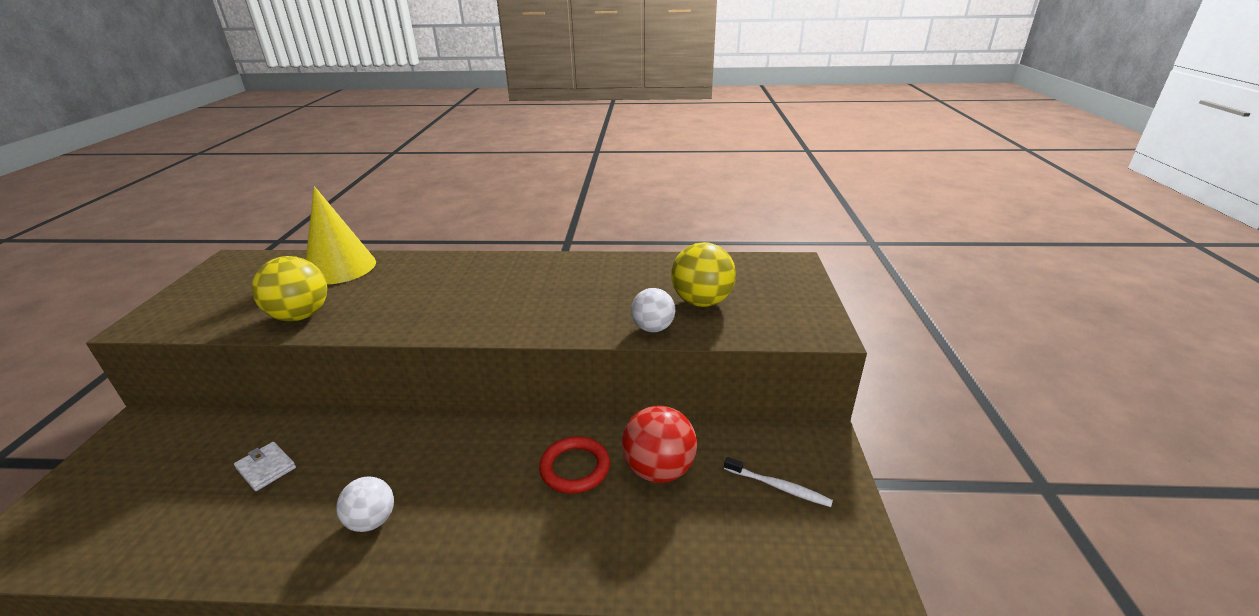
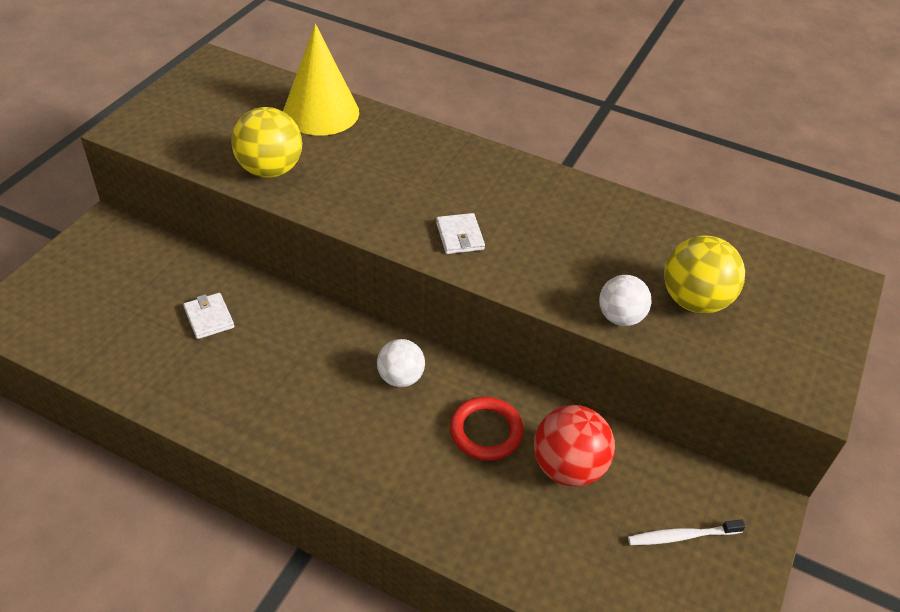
camera: 20 degrees right, 15 degrees up
(372, 521) = (287, 409): white ball -> white ball (400, 378)
(494, 314) = (460, 236): none -> white wallet
(778, 487) = (682, 536): white toothbrush -> white toothbrush turned 120 degrees clockwise

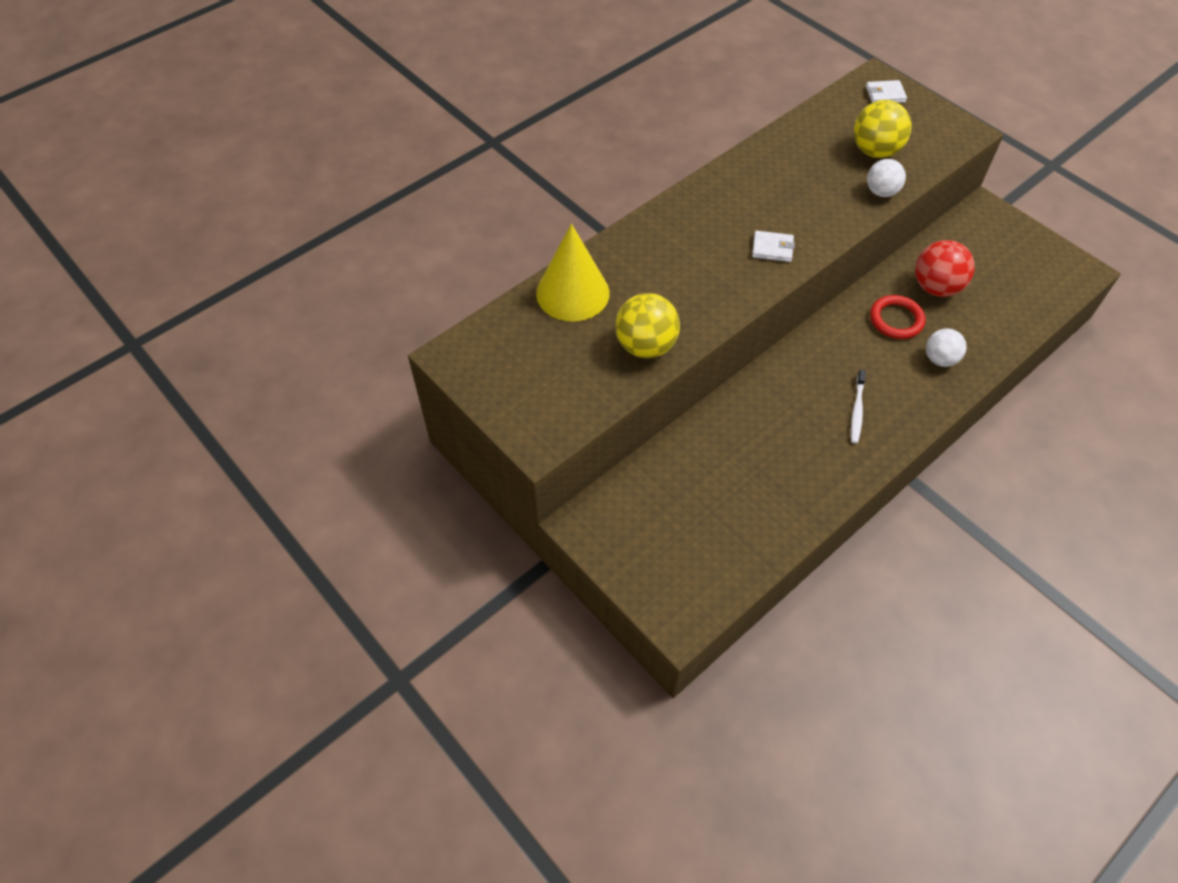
camera: 65 degrees left, 10 degrees up
(209, 318) = (733, 461): white wallet -> white wallet (885, 94)
(400, 378) = (834, 353): white ball -> white ball (940, 359)
(682, 536) = (998, 253): white toothbrush -> white toothbrush (857, 410)

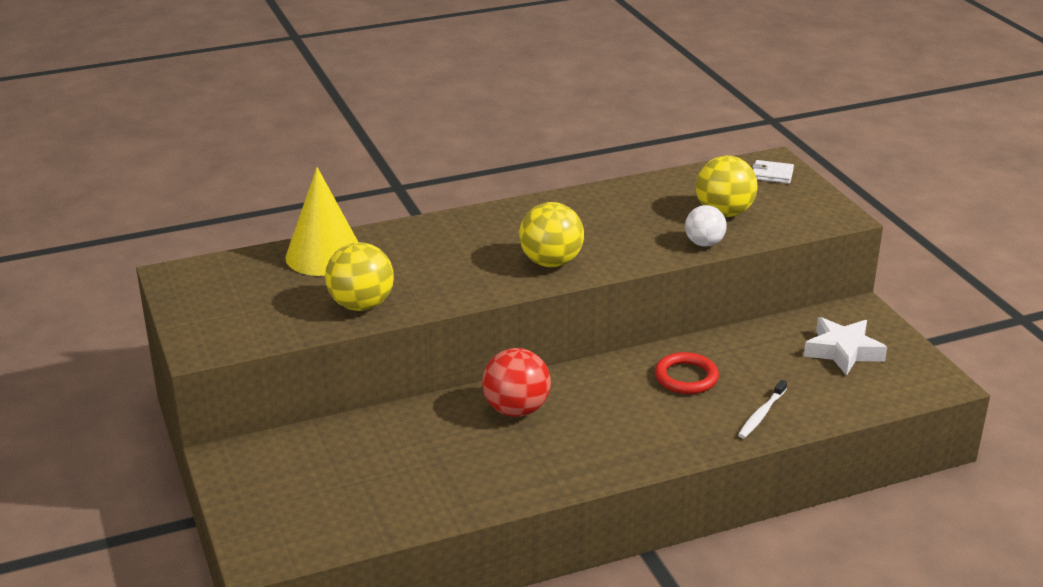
camera: 20 degrees right, 25 degrees down
(772, 248) = (551, 262): white wallet -> yellow ball
(857, 410) = (583, 439): white toothbrush -> white toothbrush (761, 414)
(936, 287) = (753, 361): red ball -> red ball (516, 410)
(940, 359) = (711, 419): white ball -> none
(995, 257) = (843, 351): none -> white star

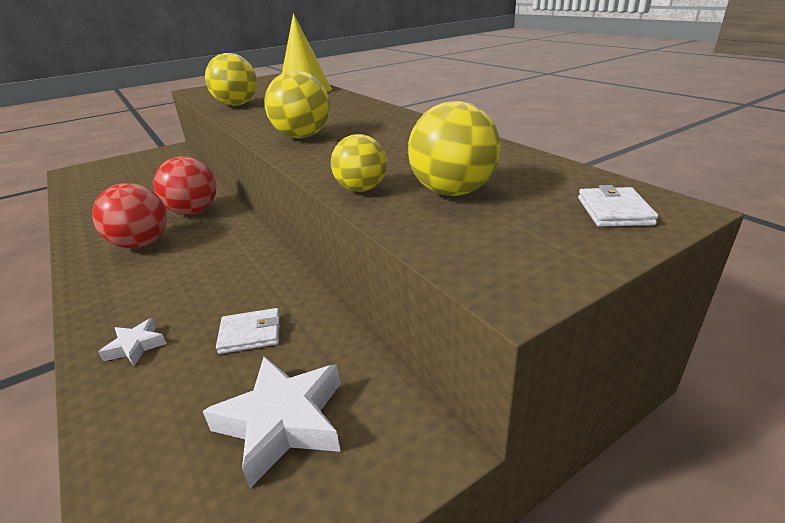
camera: 80 degrees right, 0 degrees up
(585, 437) = (142, 244): none -> red ball
(686, 377) = (228, 283): red ring -> none
(704, 243) = (361, 189): white ball -> yellow ball
(758, 364) = (250, 333): none -> white wallet
(761, 414) = (136, 346): white toothbrush -> white star

